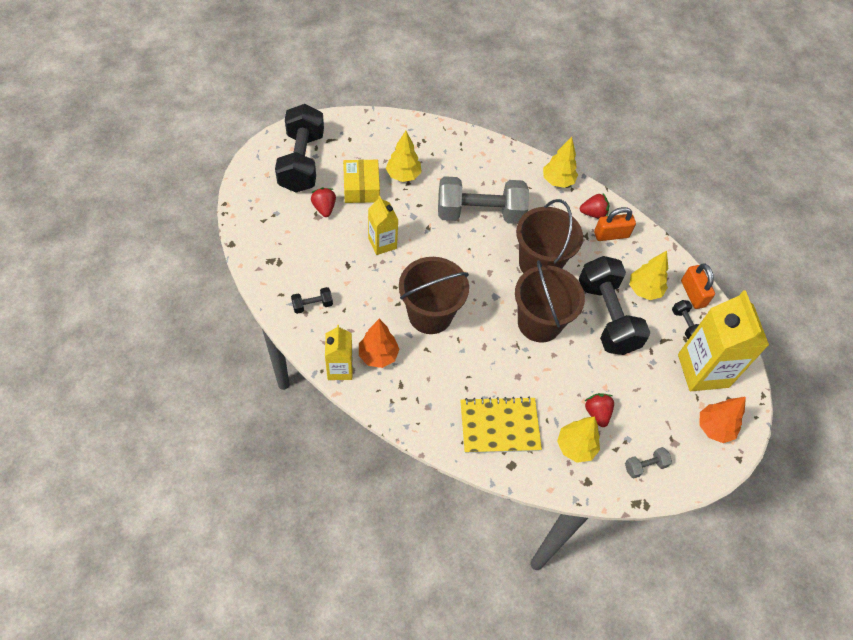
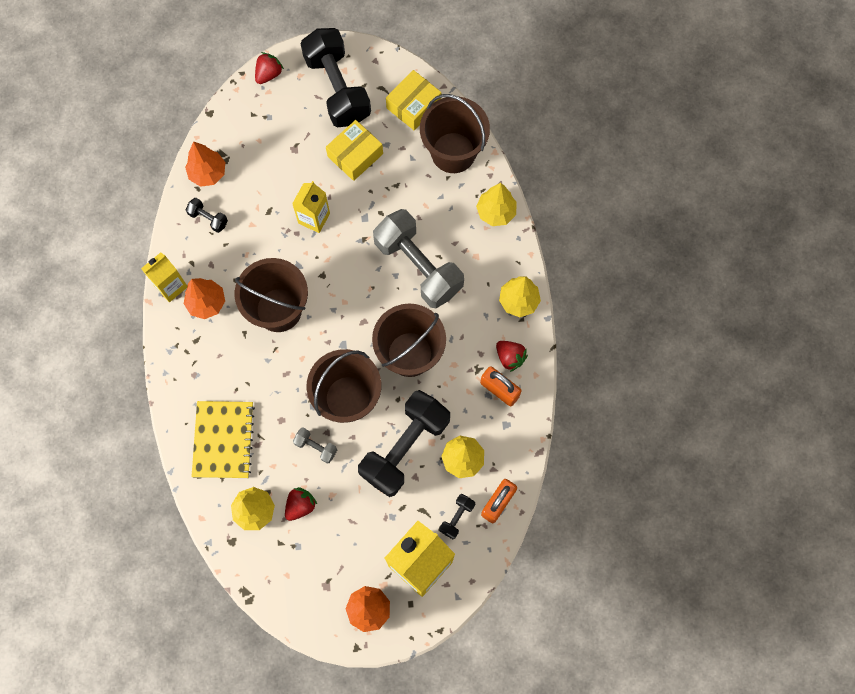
camera: 55 degrees right, 15 degrees up
(277, 279) = (208, 173): none -> orange tree
(301, 162) = (337, 88): black dumbbell -> black dumbbell turned 75 degrees counterclockwise
(324, 208) = (307, 146): red strawberry -> red strawberry (269, 74)
(361, 133) = (413, 105): none -> yellow box
(403, 175) = (400, 175): yellow tree -> yellow tree (496, 212)
(418, 138) = (453, 152): none -> brown bucket
(499, 426) = (223, 440): yellow notebook -> yellow notebook turned 45 degrees clockwise
(645, 466) = (283, 576): grey dumbbell -> grey dumbbell (316, 447)

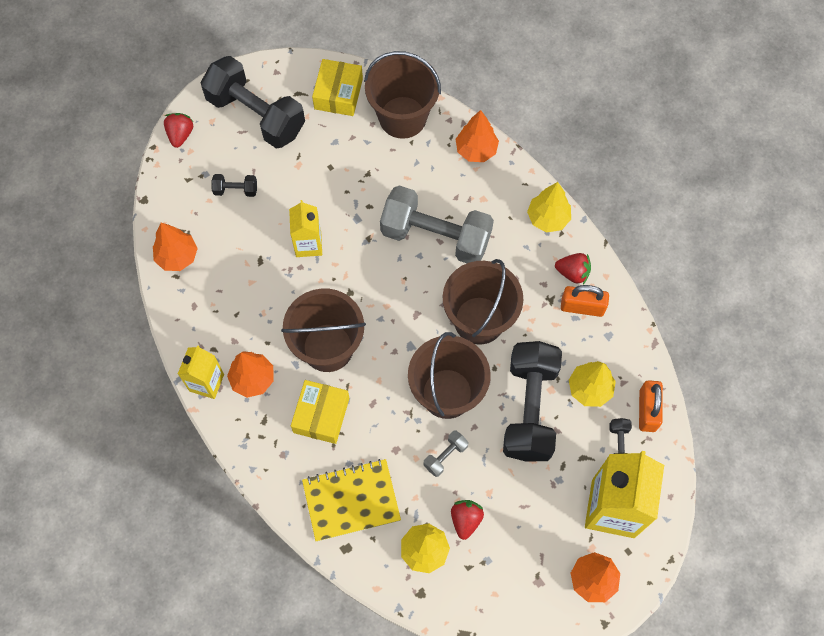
camera: 30 degrees left, 5 degrees down
(208, 218) = (204, 299): black dumbbell -> black dumbbell (235, 190)
(223, 440) = (351, 500): yellow notebook -> yellow notebook turned 75 degrees counterclockwise
(316, 447) = (445, 456): grey dumbbell -> grey dumbbell turned 45 degrees counterclockwise
(355, 155) = (311, 166): yellow box -> yellow box (321, 415)
(496, 212) = (476, 150): yellow tree -> orange tree

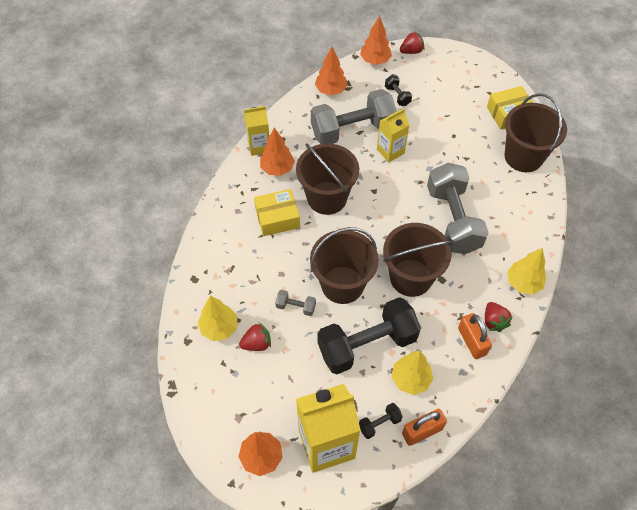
camera: 60 degrees right, 10 degrees down
(252, 267) = (352, 130): none -> grey dumbbell
(256, 115) = (456, 80): black dumbbell -> none
(351, 500) = (229, 265): yellow notebook -> none
(476, 150) = (537, 211): orange tree -> orange tree (375, 60)

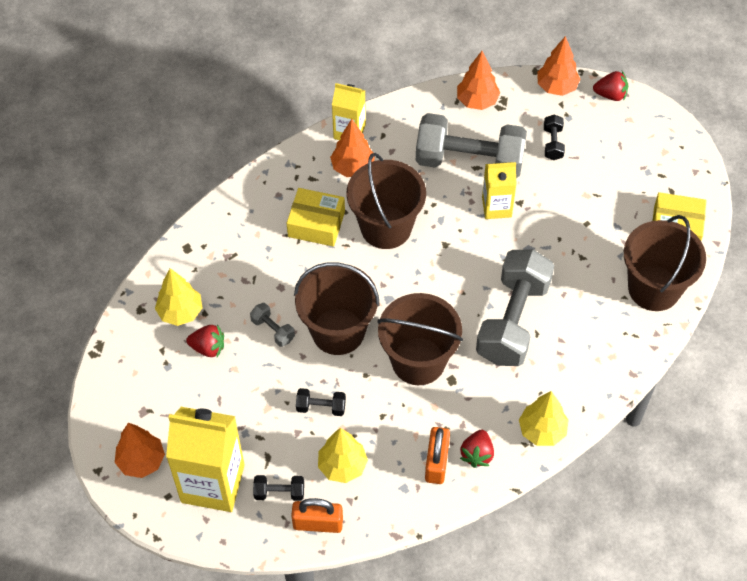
camera: 30 degrees right, 0 degrees up
(367, 344) = (321, 407): black dumbbell -> black dumbbell, size x0.42

